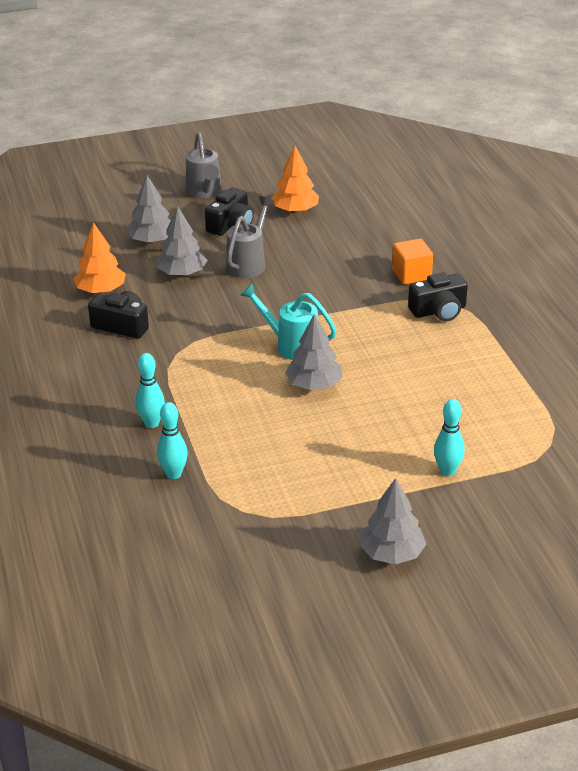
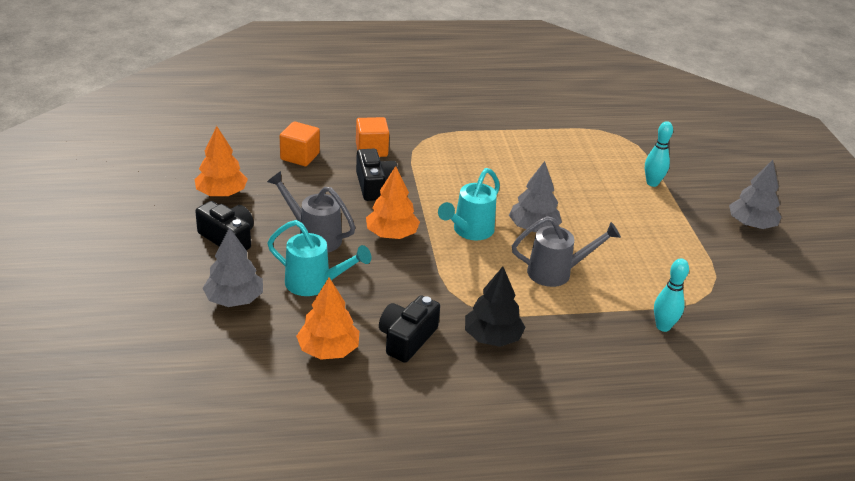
camera: 85 degrees left, 0 degrees up
(134, 370) = (492, 337): none -> black tree
(151, 423) = (585, 333): turquoise bowling pin -> none
(182, 273) = (315, 284): grey tree -> turquoise watering can
(204, 192) = (144, 248): grey watering can -> grey watering can (557, 273)
(268, 302) = (391, 234): none -> orange tree
(376, 238) = (300, 156): none -> orange cube
(439, 311) = (433, 147): black camera -> black camera (375, 186)

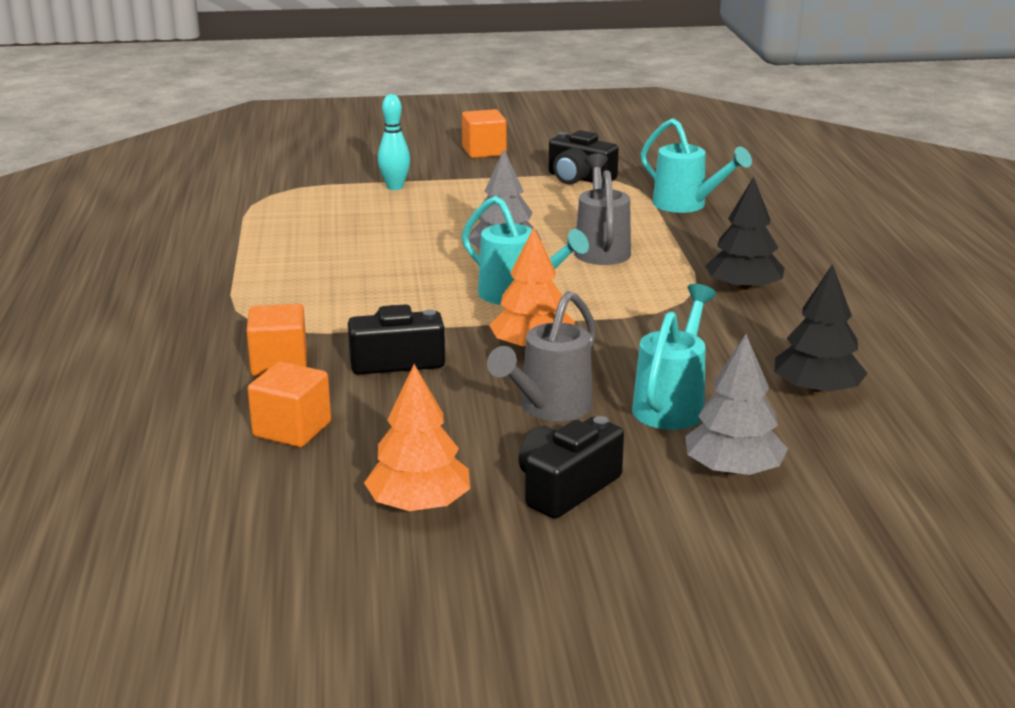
camera: 85 degrees left, 10 degrees down
(328, 350) = (817, 391): orange tree -> black tree
(407, 339) = (769, 339): black camera -> black camera (579, 178)
(663, 326) = (687, 206): turquoise bowling pin -> turquoise watering can
(751, 224) = (484, 151): grey tree -> orange cube

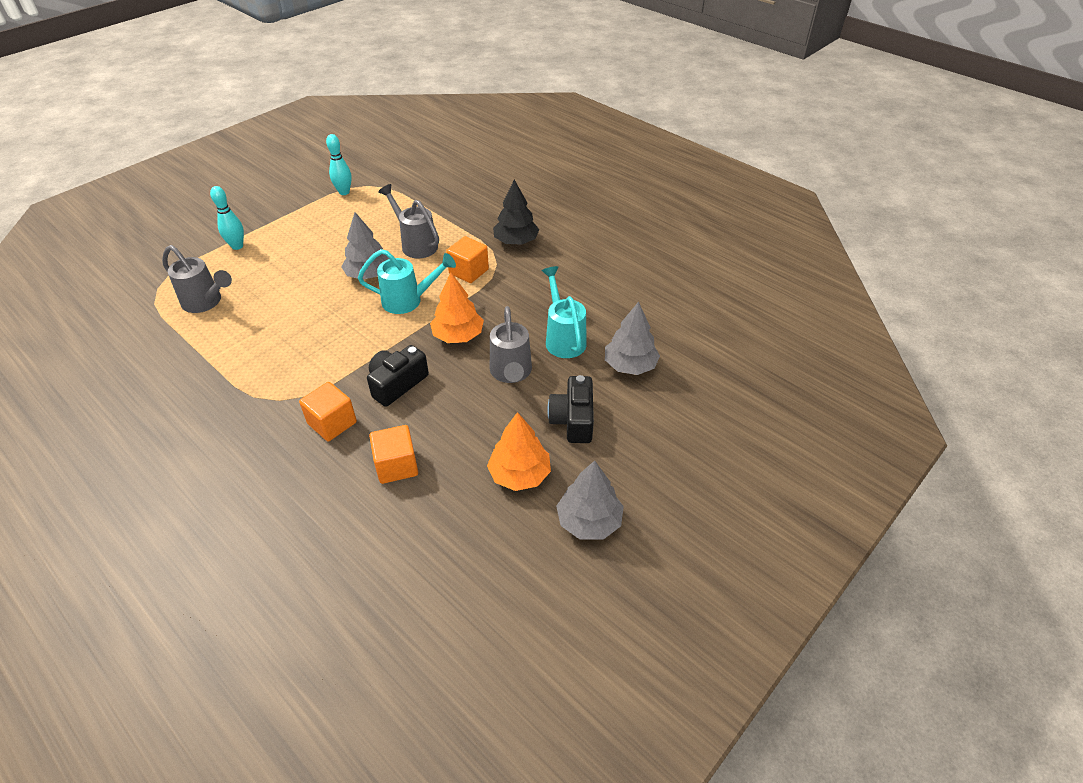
camera: 40 degrees left, 20 degrees up
(299, 221) = (206, 303): none -> grey watering can
(440, 593) = (589, 521): none -> grey tree
(484, 151) = (261, 192): orange cube -> orange cube (468, 271)
(579, 178) = (344, 192): black camera -> turquoise bowling pin
(687, 206) = (426, 190): turquoise watering can -> none
(817, 391) = (614, 295): black tree -> none

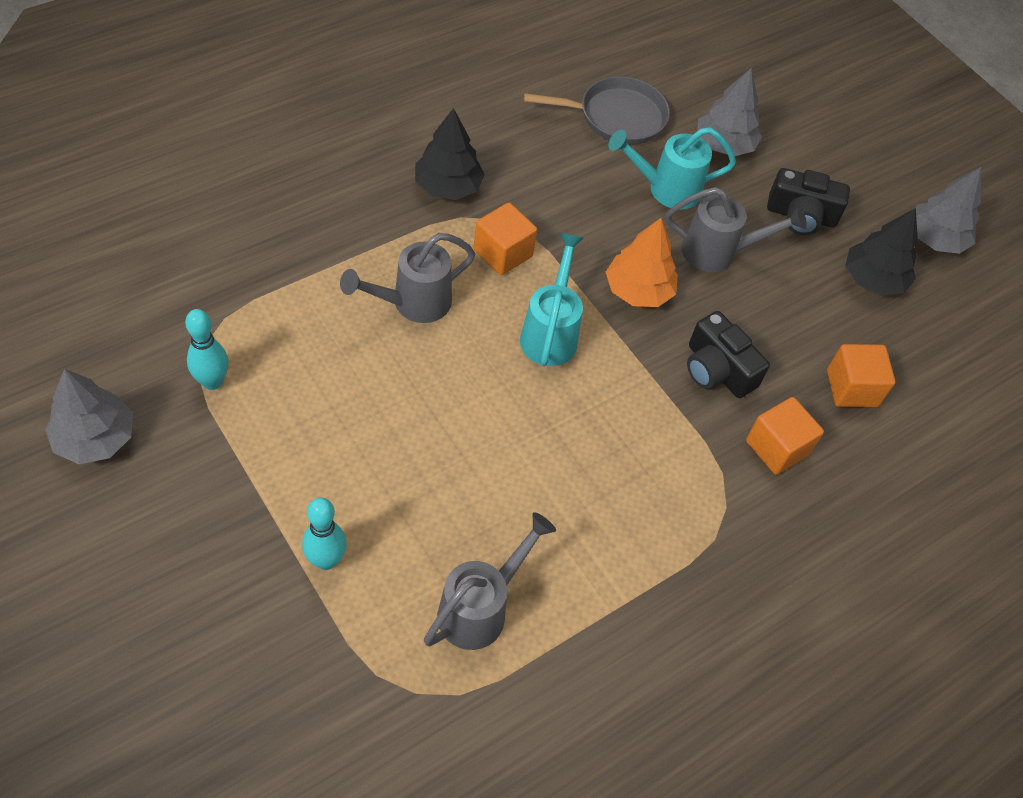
camera: 85 degrees left, 10 degrees up
(368, 274) = (473, 373): grey tree -> grey tree (95, 438)
(519, 474) = (873, 279): orange tree -> black tree
(624, 304) = (616, 117): none -> grey pan

